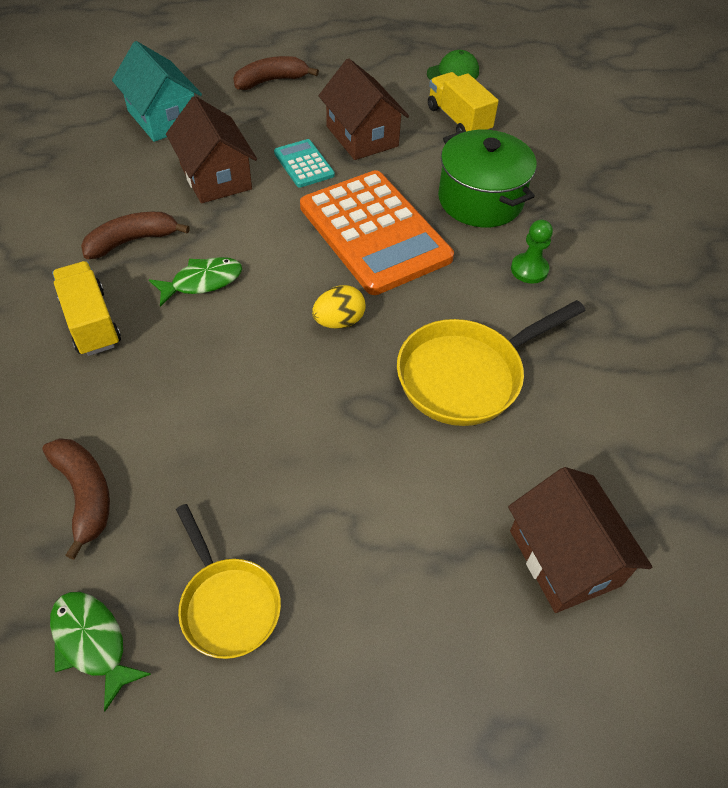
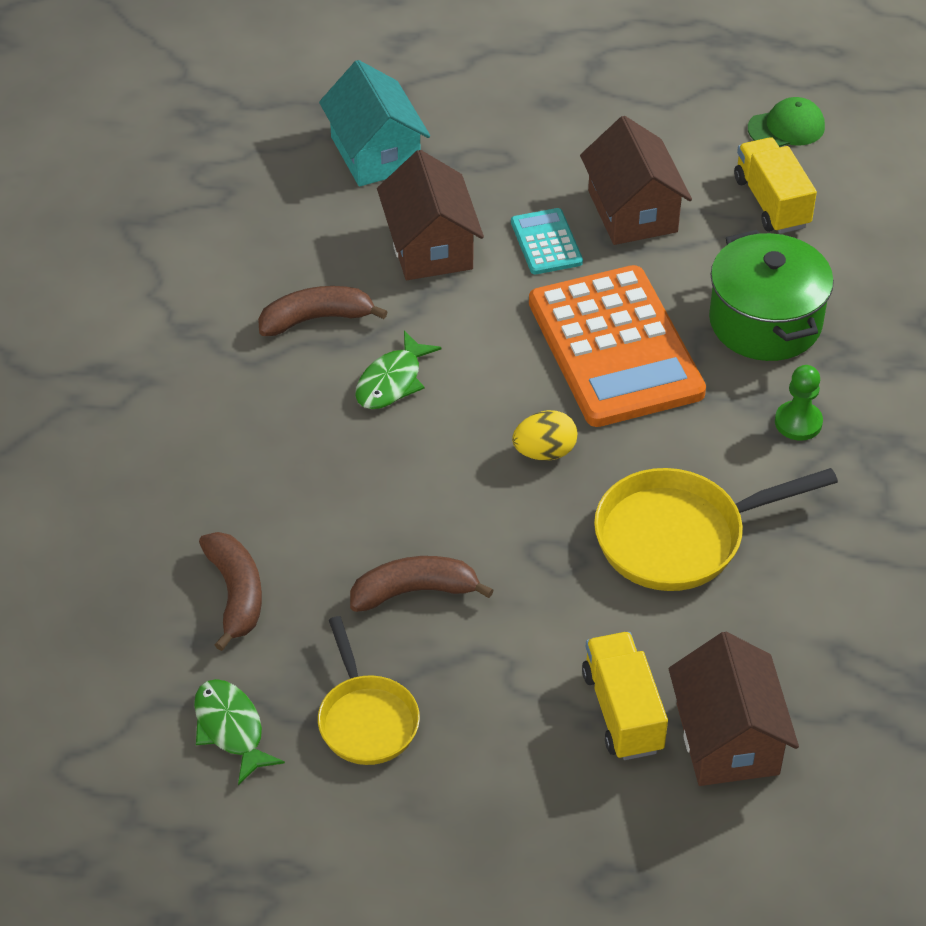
camera: 15 degrees right, 5 degrees down
(91, 322) = (259, 412): yellow truck -> yellow truck (622, 711)
(202, 282) = (392, 381): green fish -> green fish turned 135 degrees clockwise
(271, 81) = (528, 112): brown banana -> brown banana (414, 591)

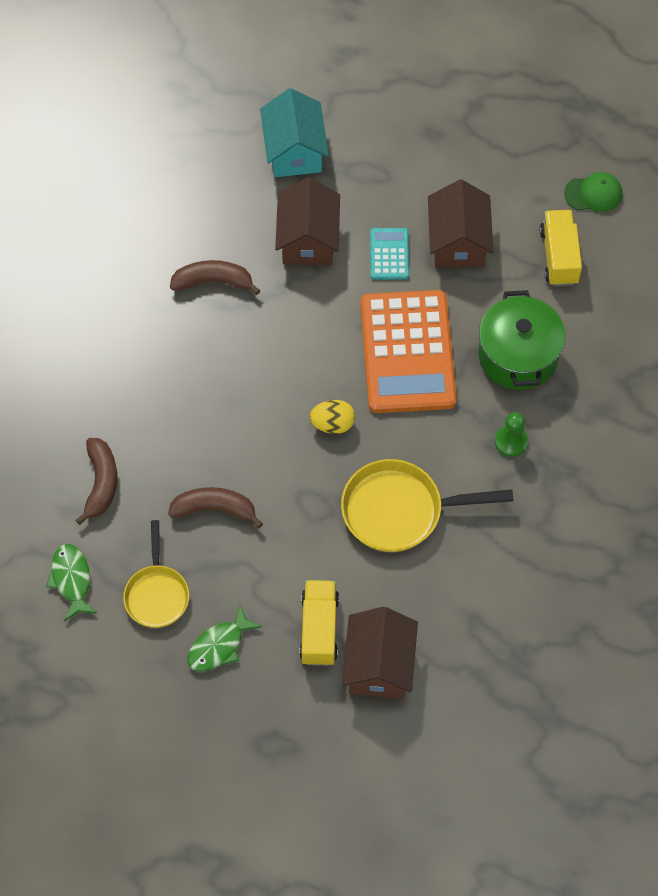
camera: 15 degrees right, 15 degrees up
(392, 381) = (249, 344): green fish -> green fish (219, 646)

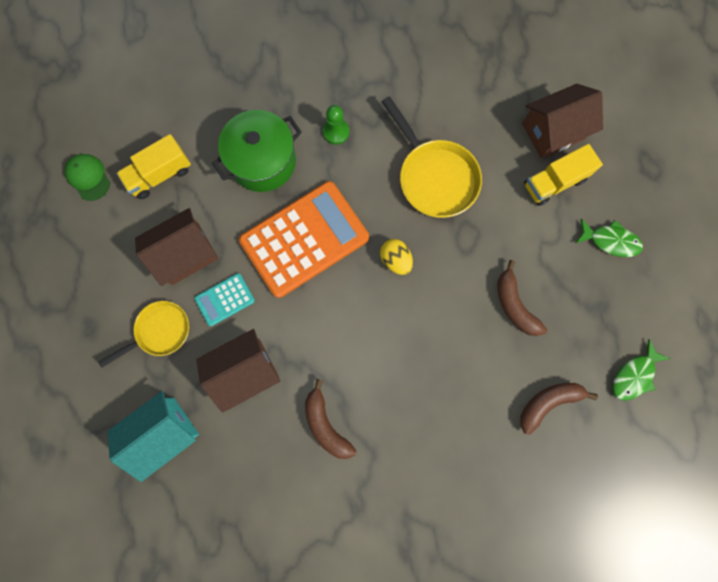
camera: 120 degrees left, 15 degrees up
(157, 594) = (603, 306): yellow pan -> yellow pan (160, 332)

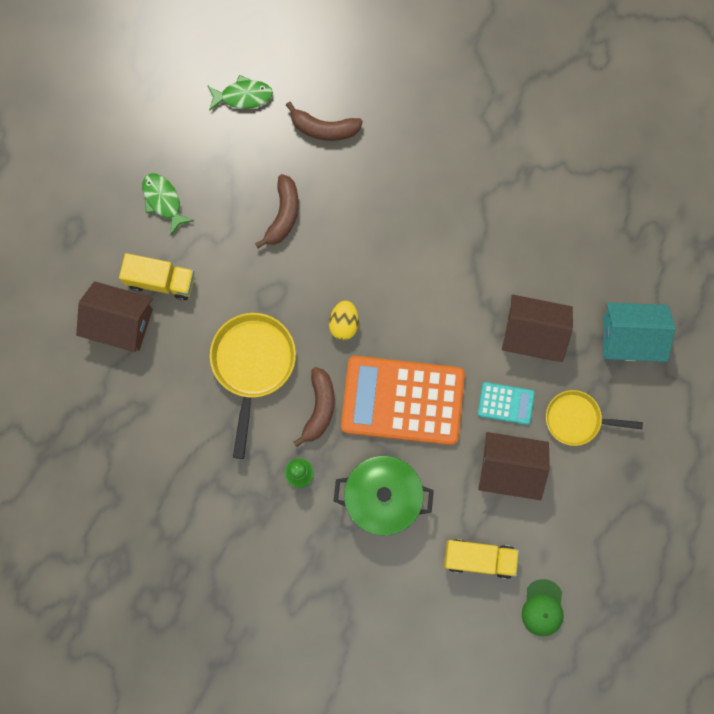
camera: 140 degrees left, 0 degrees up
(326, 424) = (501, 245): brown banana -> brown banana (319, 408)

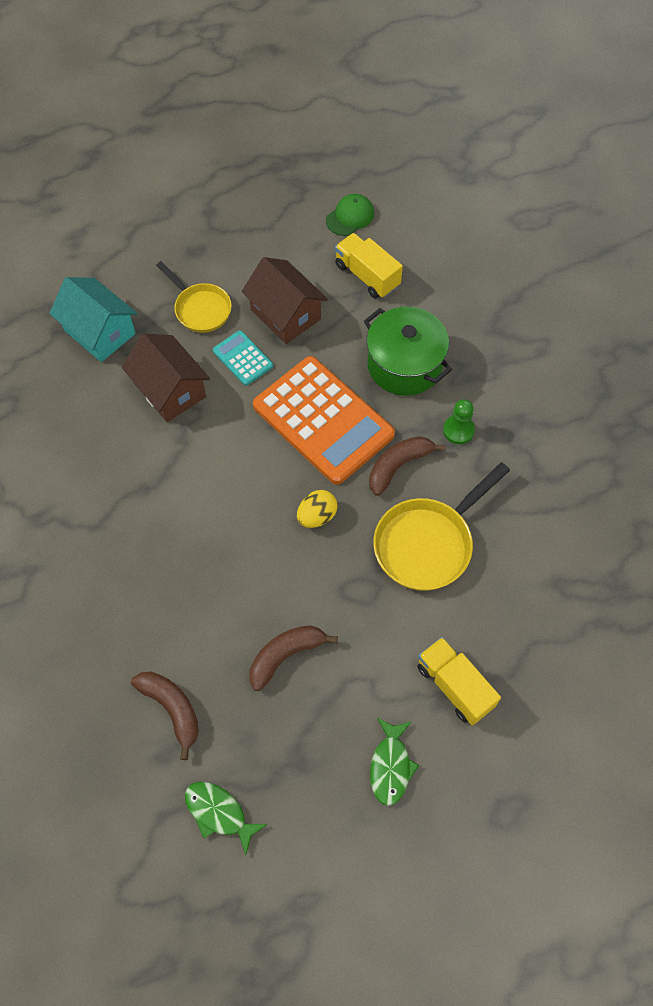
camera: 140 degrees left, 15 degrees down
(120, 323) = (525, 677): brown house -> none

